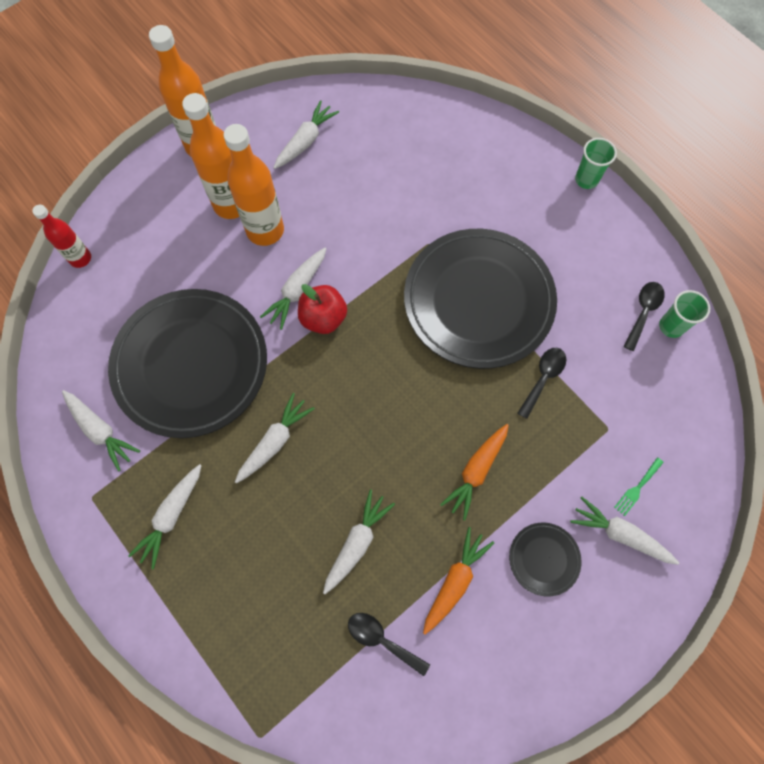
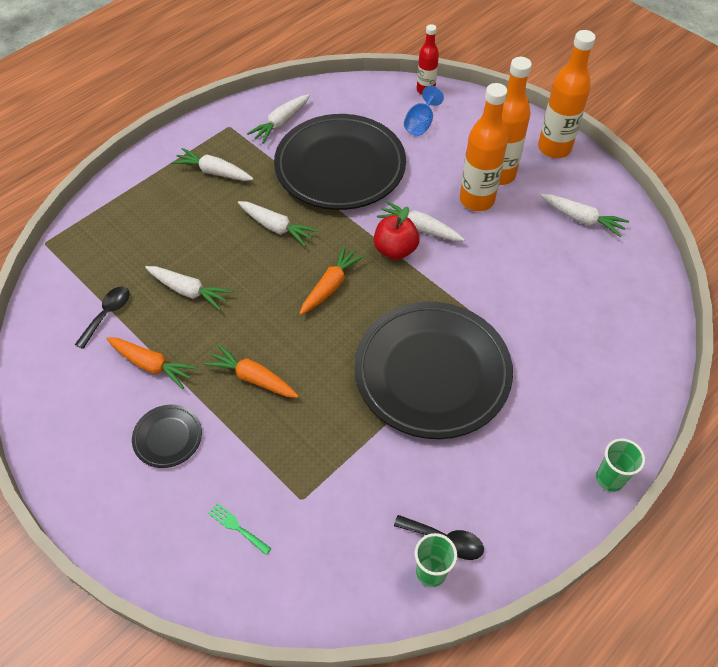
camera: 85 degrees right, 15 degrees down
(137, 271) = (420, 124): none -> blue goblet
(365, 387) = (331, 286): none -> orange carrot
(543, 378) = (353, 435): black spoon -> none
(620, 534) = (189, 509): white carrot -> none

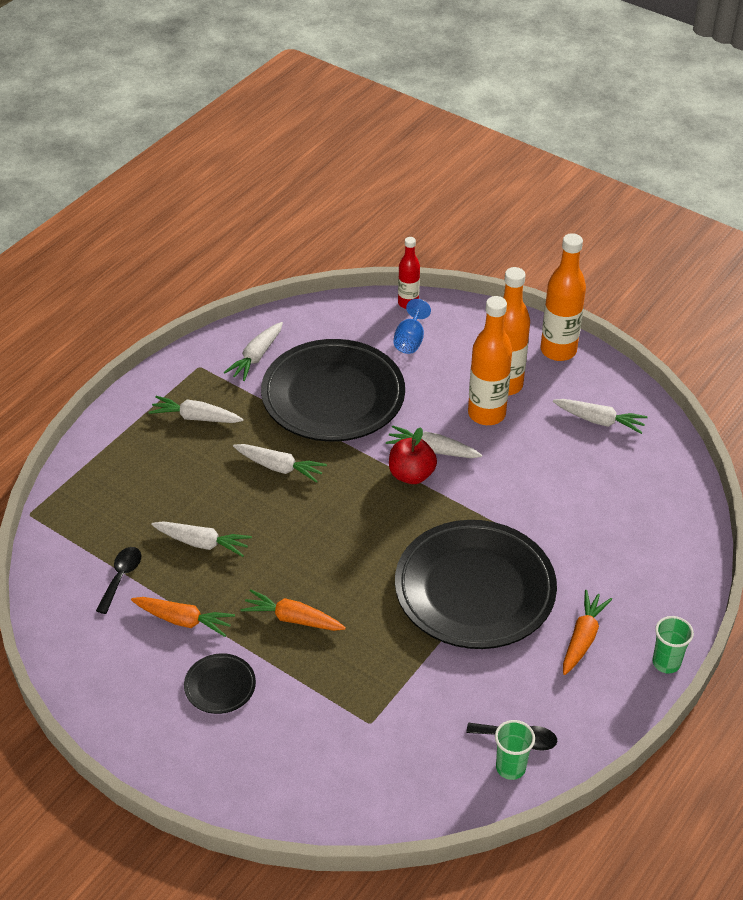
camera: 10 degrees left, 10 degrees down
(237, 527) = (312, 757): green fork -> none
(331, 286) = (352, 519): orange carrot -> orange carrot (583, 638)

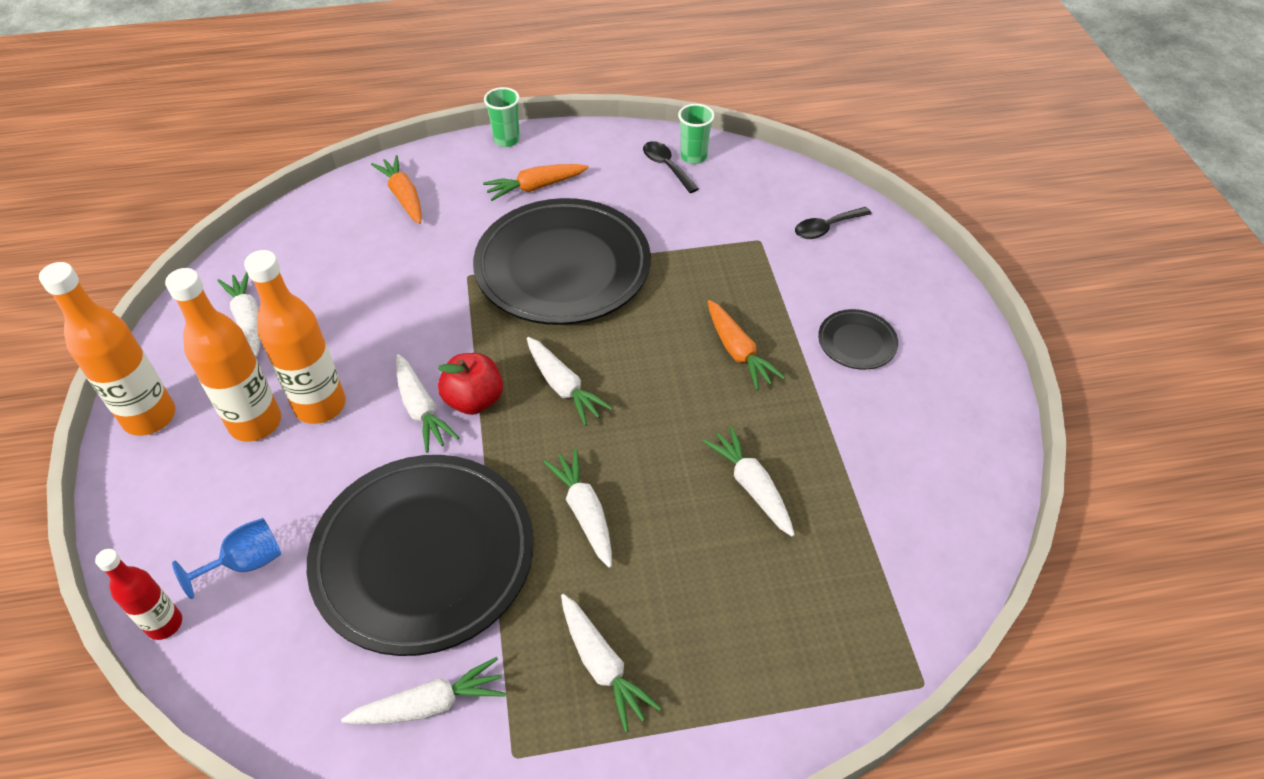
camera: 135 degrees left, 5 degrees up
(121, 577) = (869, 512): black spoon -> black spoon (826, 228)
(183, 620) = (841, 421): orange carrot -> orange carrot (403, 196)
(372, 518) = (563, 387): none -> white carrot

